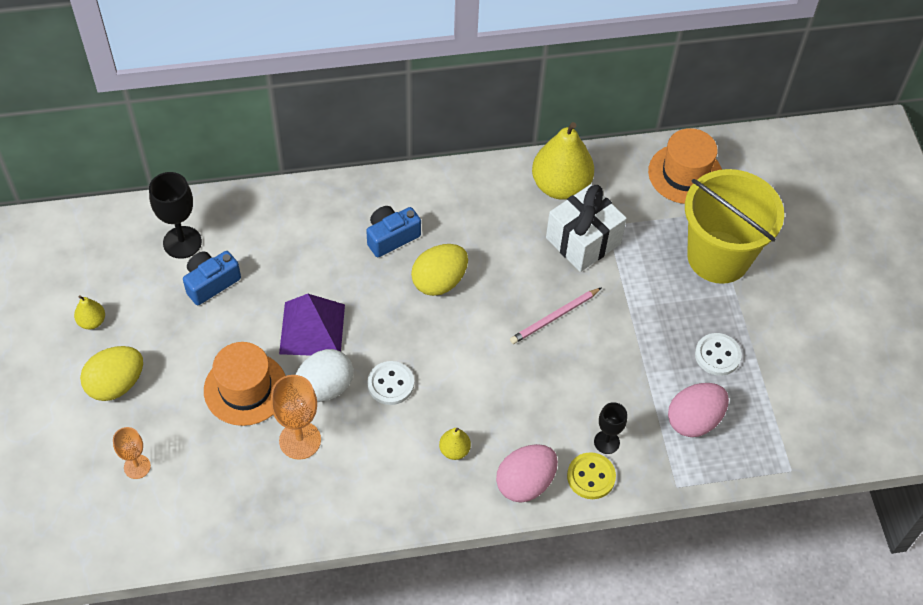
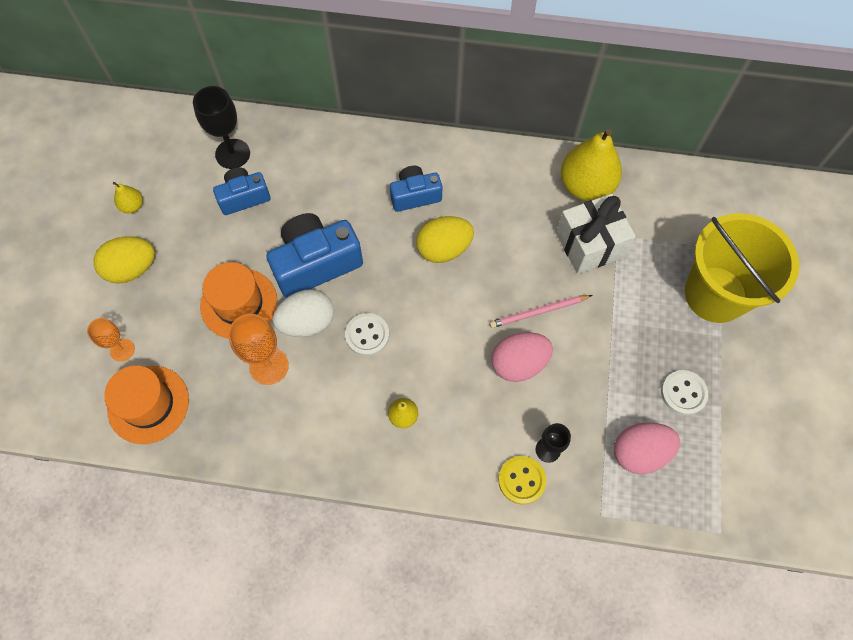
camera: 20 degrees right, 10 degrees up
(312, 329) = (316, 263): purple pyramid -> blue camera
(525, 483) = (458, 468): pink egg -> pink egg (518, 363)
(685, 174) = (708, 204): orange hat -> orange hat (148, 404)

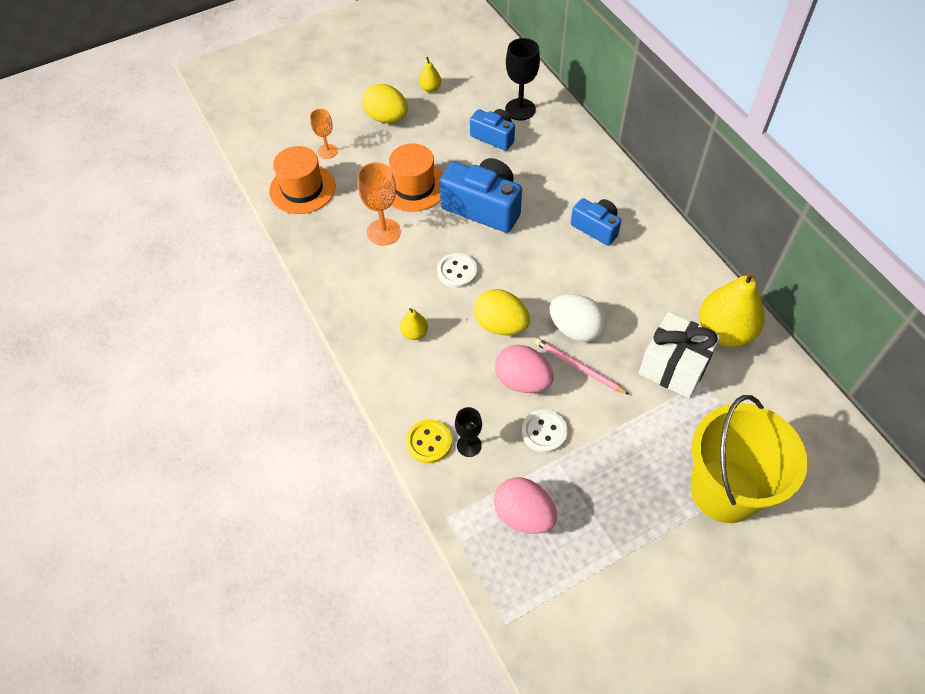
camera: 55 degrees right, 10 degrees down
(307, 322) = (435, 231): white egg -> white egg (575, 329)
(444, 249) = (570, 273): yellow egg -> yellow egg (501, 325)
(683, 393) = (607, 519): white button -> white button (544, 432)

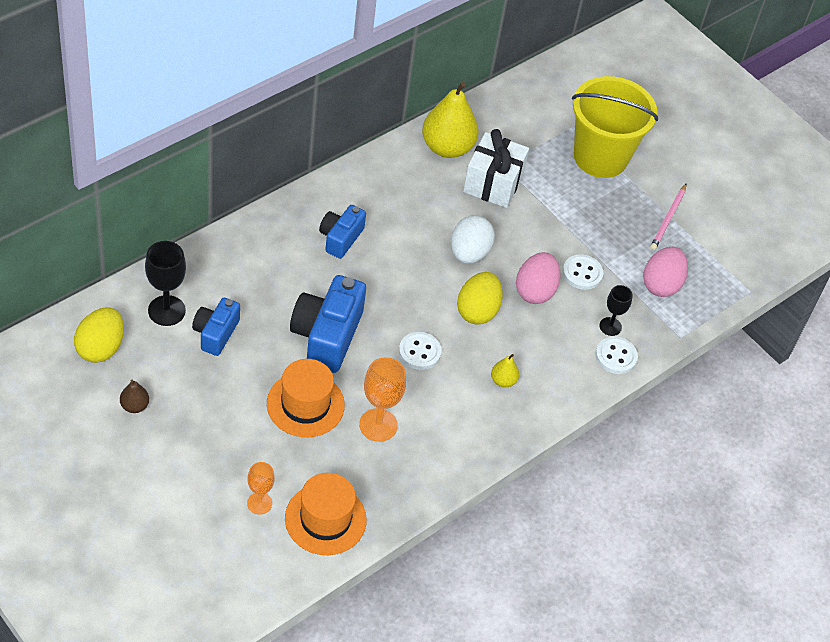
camera: 110 degrees left, 5 degrees down
(386, 118) = (193, 447): yellow egg -> yellow egg (100, 348)
(429, 442) = (616, 356): yellow button -> white button
(430, 88) = (134, 406): yellow pear -> brown pear
(579, 368) = (510, 250): pink pencil -> pink pencil (668, 218)

